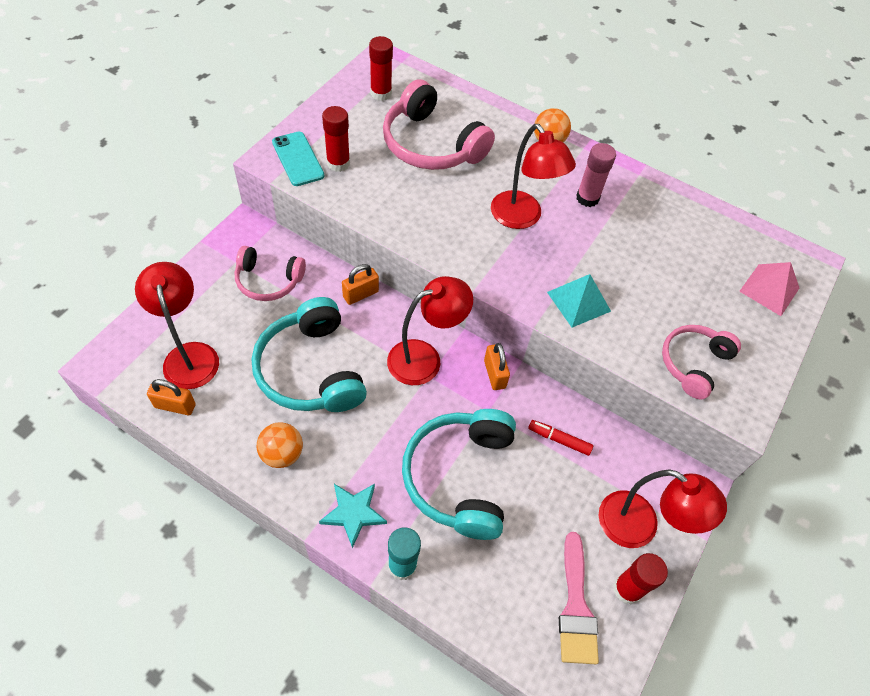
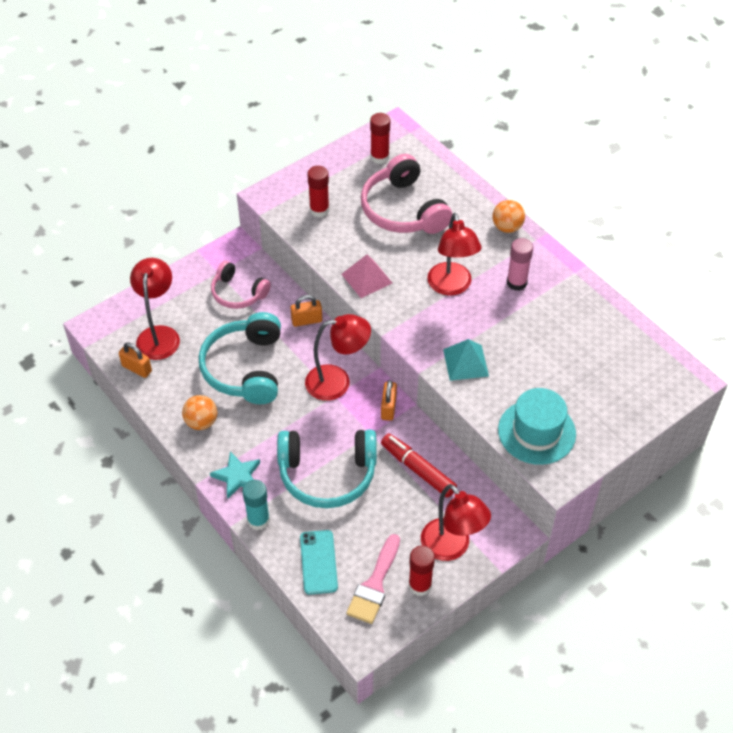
camera: 25 degrees right, 5 degrees down
(298, 159) = (288, 200): turquoise phone -> turquoise phone (318, 562)
(460, 477) = (327, 474): turquoise headphones -> turquoise headphones turned 120 degrees counterclockwise
(559, 440) = (418, 469): red marker -> red marker, size x1.65
(693, 364) = (536, 432): pink headphones -> turquoise hat
(769, 289) = (638, 392): pink pyramid -> pink pyramid (366, 278)

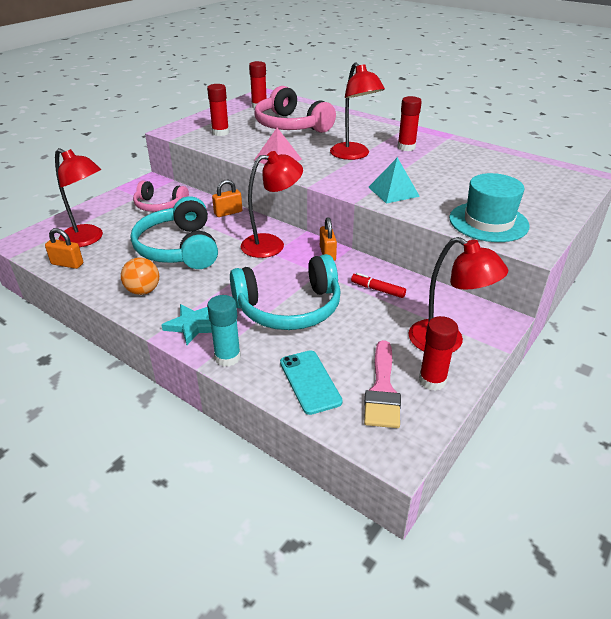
camera: 15 degrees left, 15 degrees down
(159, 335) = (88, 239): red lamp -> red lamp turned 135 degrees clockwise
(418, 469) = (377, 289): red marker -> red marker, size x0.61
(507, 227) = (379, 124): orange ball -> none
(516, 282) = (406, 147): pink glue stick -> red glue stick

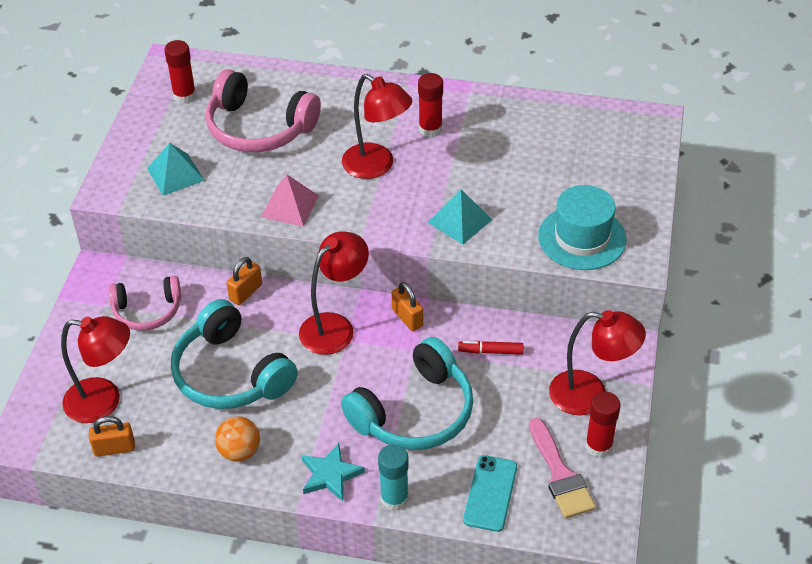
camera: 25 degrees left, 10 degrees up
(220, 132) = (175, 174): red glue stick -> turquoise pyramid
(310, 382) = (490, 493): turquoise phone -> turquoise phone turned 60 degrees clockwise

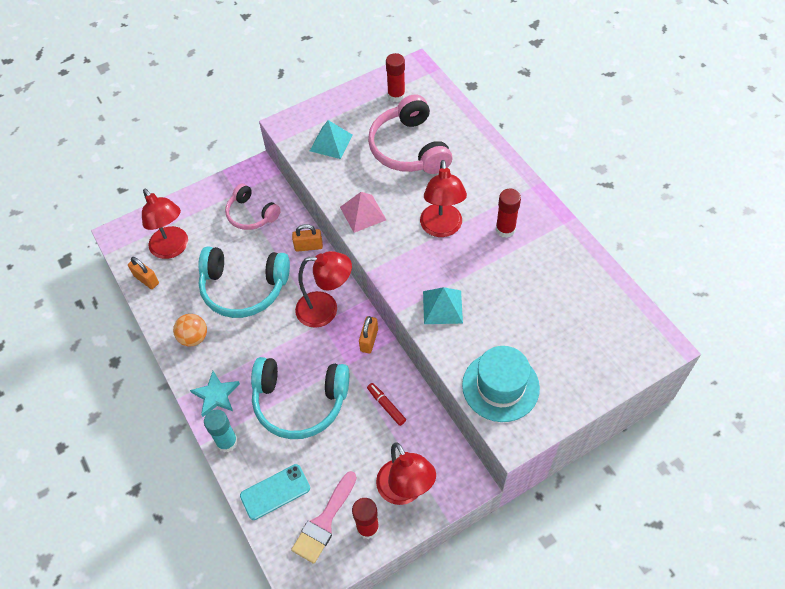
camera: 50 degrees right, 10 degrees up
(230, 373) = (244, 288): turquoise headphones -> turquoise headphones turned 90 degrees counterclockwise

